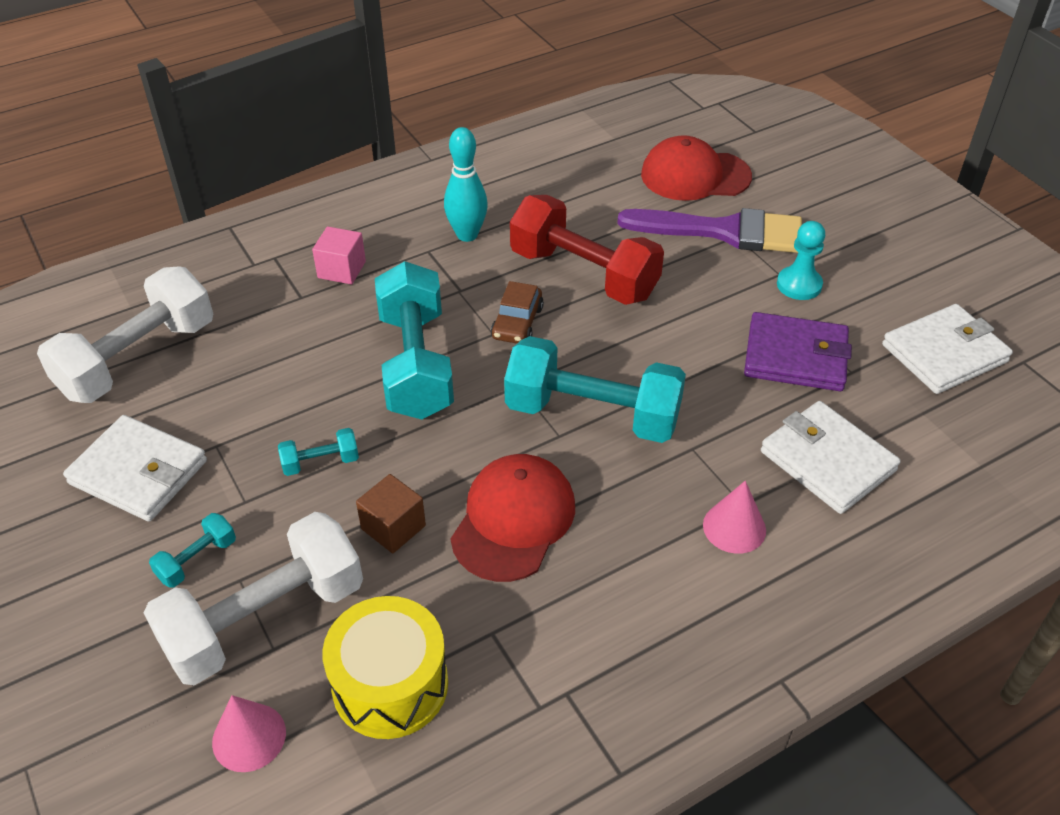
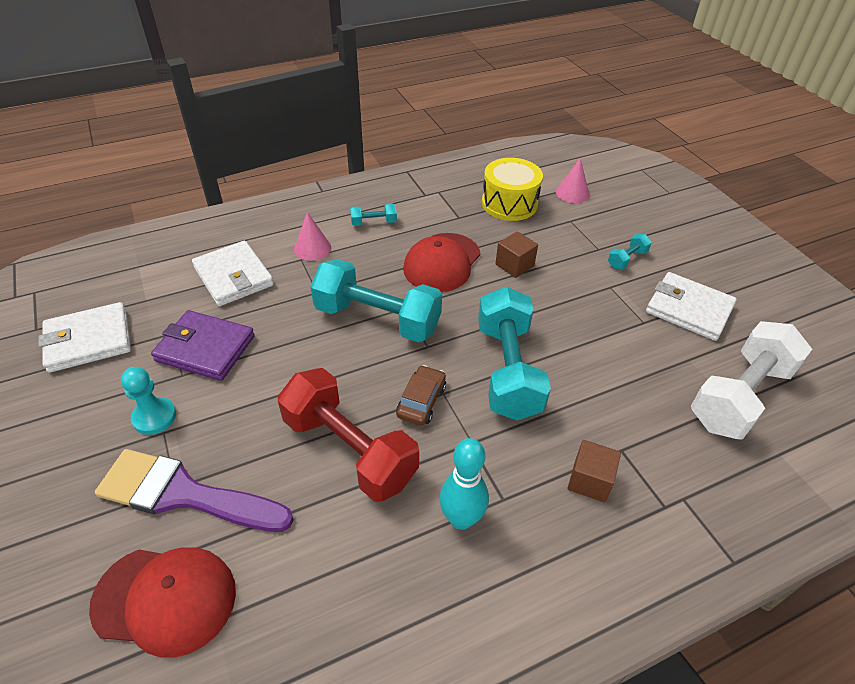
camera: 175 degrees left, 0 degrees up
(265, 619) = (578, 231): white dumbbell -> none
(320, 462) = (567, 305): turquoise dumbbell -> turquoise dumbbell (373, 222)
(341, 270) = (589, 480): pink cube -> brown cube

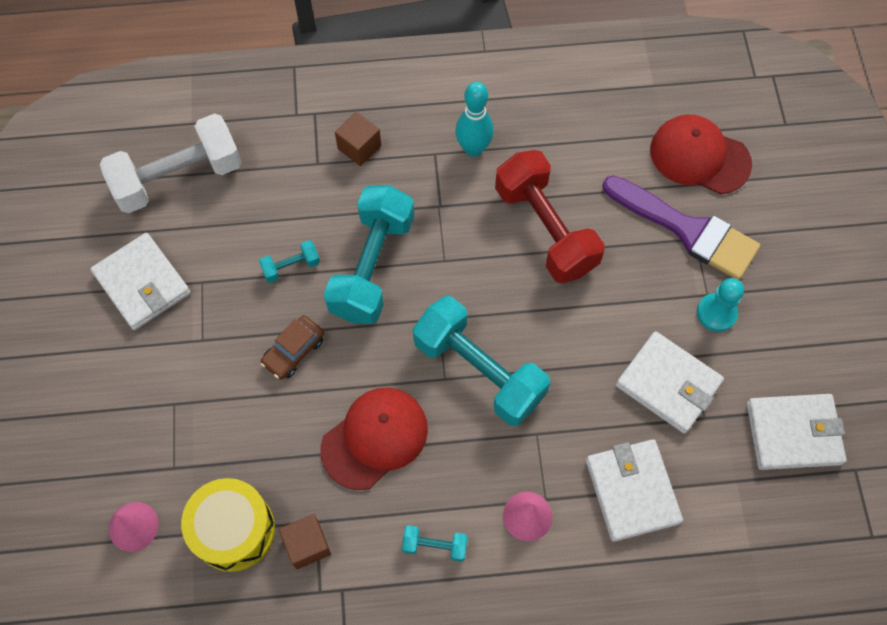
camera: 160 degrees left, 20 degrees up
(205, 348) = (668, 384): purple wallet -> white wallet
(421, 401) = (467, 257): brown car -> brown car (294, 351)
(514, 265) = (290, 407): brown cube -> brown cube (307, 545)
(627, 259) = (153, 375): turquoise dumbbell -> turquoise dumbbell (291, 266)

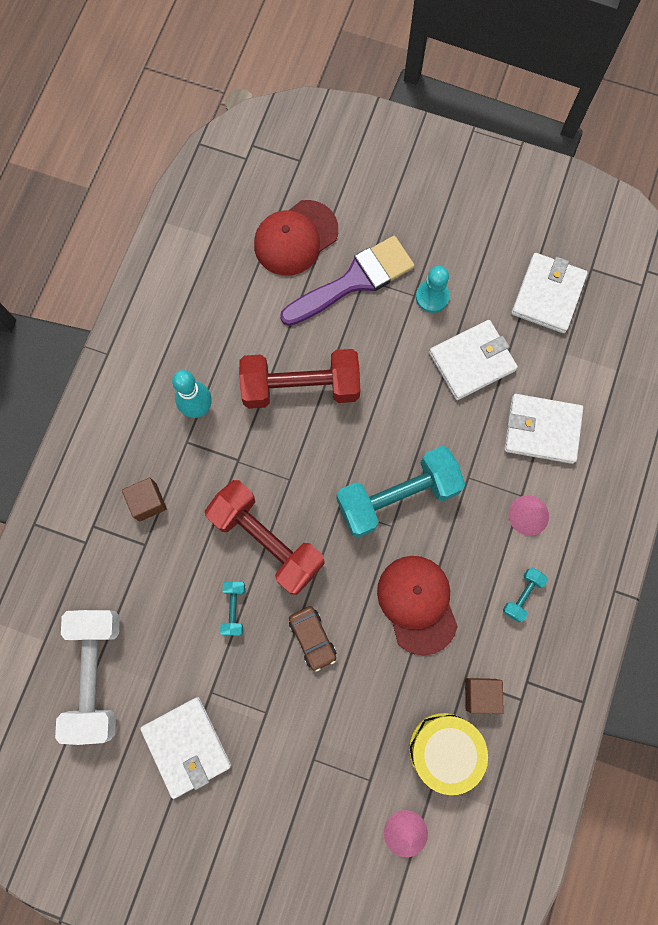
camera: 65 degrees left, 10 degrees up
(142, 283) = (187, 746): white wallet -> white wallet turned 75 degrees clockwise
(372, 266) = (267, 540): turquoise dumbbell -> red dumbbell

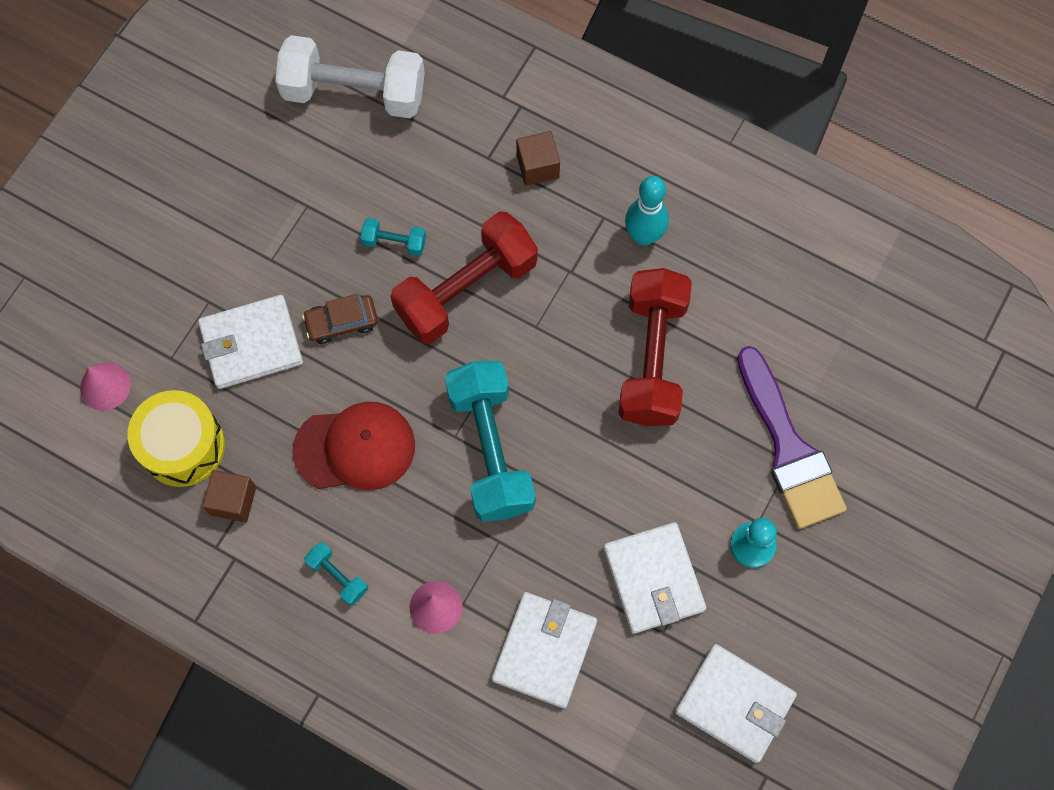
camera: 100 degrees right, 5 degrees down
(187, 746) = (256, 174): white wallet -> white wallet (251, 344)
(295, 238) = (859, 384): red cap -> none

